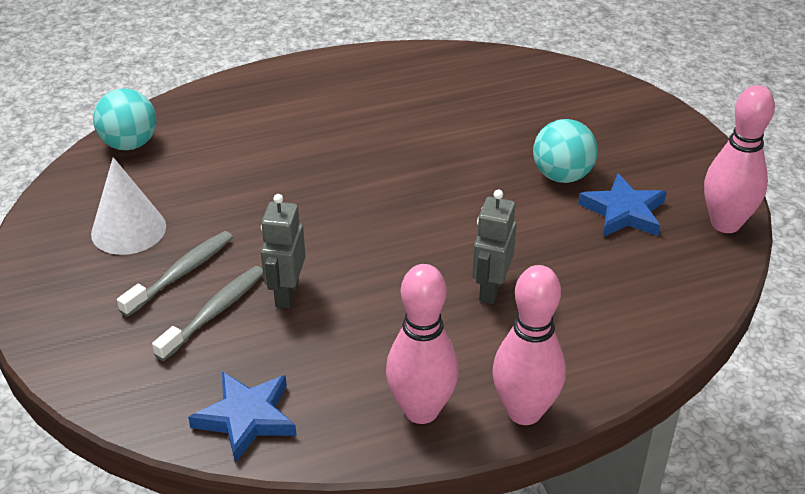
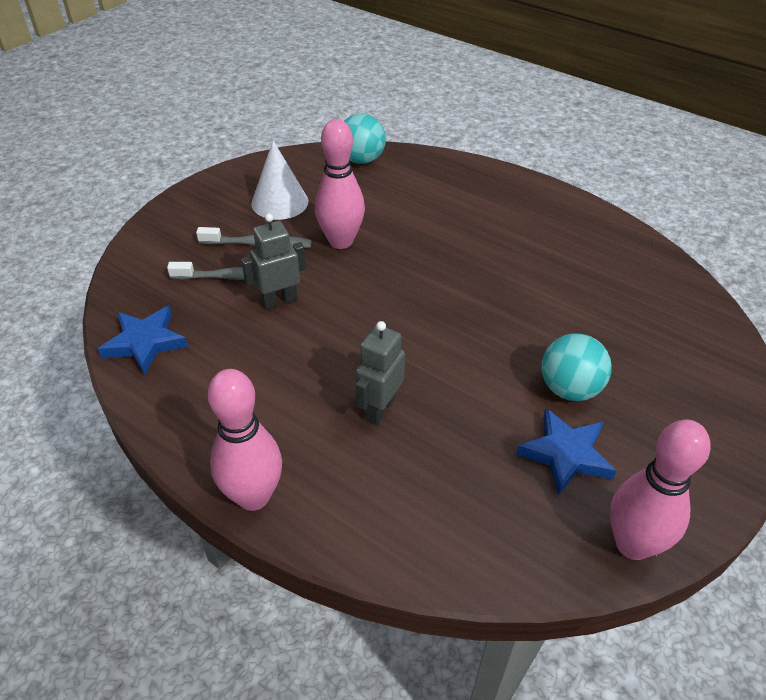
camera: 55 degrees right, 5 degrees up
(421, 410) = (212, 431): pink bowling pin -> pink bowling pin (341, 241)
(490, 289) = (379, 409): grey robot -> grey robot turned 45 degrees counterclockwise

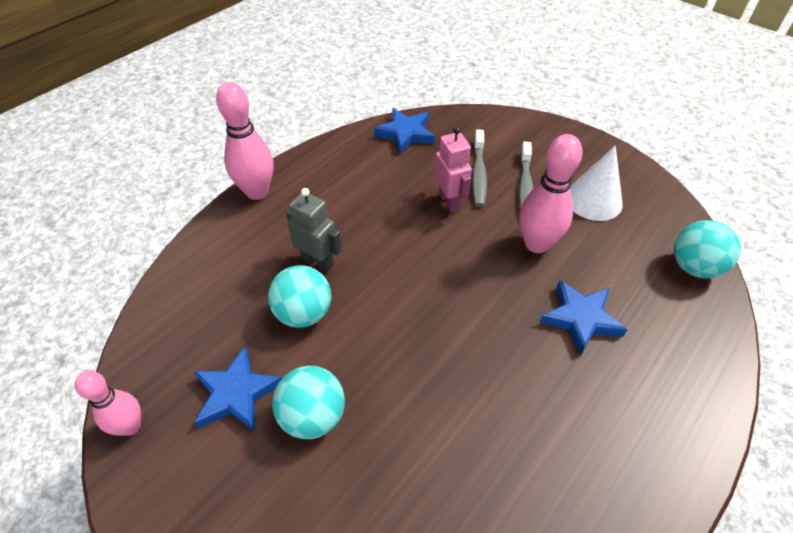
camera: 95 degrees right, 5 degrees up
(279, 301) = (449, 201): grey robot -> pink robot
(425, 222) = (580, 318): none -> blue star
(455, 412) = (304, 313): none -> turquoise ball
(632, 544) = (131, 426): pink bowling pin -> pink bowling pin, size x0.63

